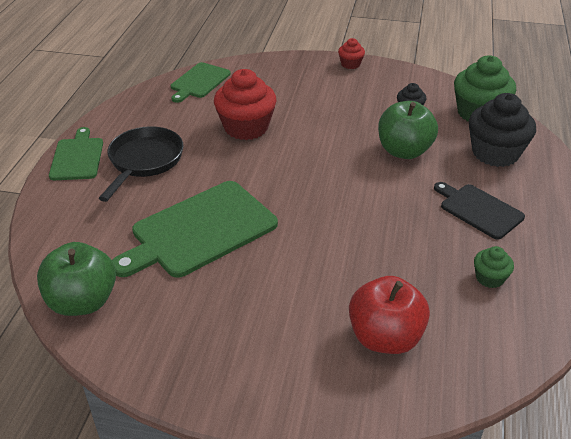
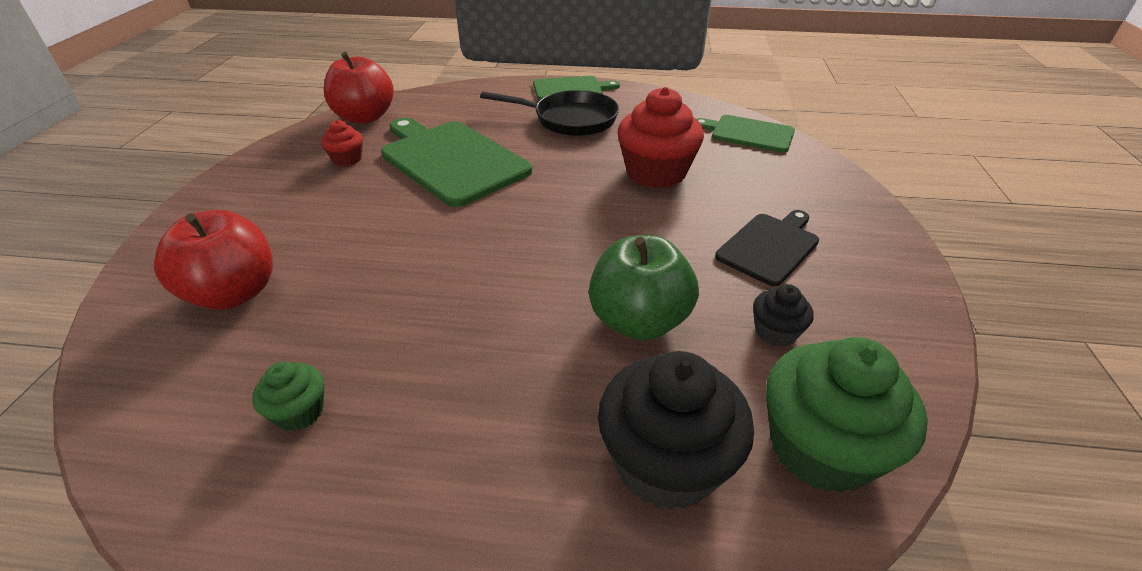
camera: 85 degrees right, 0 degrees up
(83, 301) = (365, 117): green apple -> red apple
(350, 64) = (897, 258): red cupcake -> red cupcake (347, 159)
(478, 210) = (475, 413): black cutting board -> black cutting board (769, 246)

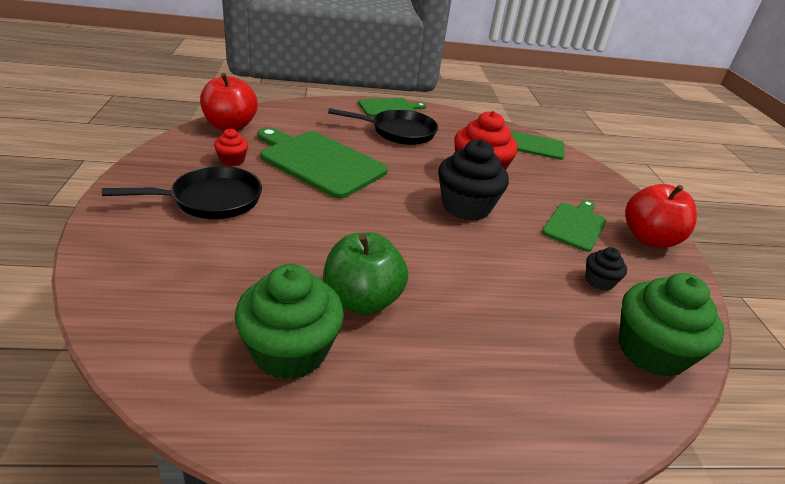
camera: 15 degrees left, 5 degrees down
(234, 293) = (190, 267): red apple -> red apple (649, 238)
(299, 208) = (211, 200): none -> black pan
(299, 412) = (290, 351): green cupcake -> green cupcake, size x2.03
(638, 321) = (508, 277): green apple -> green apple (362, 300)
(666, 462) = (561, 367): black cupcake -> black cupcake (466, 206)
(769, 246) = (575, 225): black cutting board -> green cutting board

